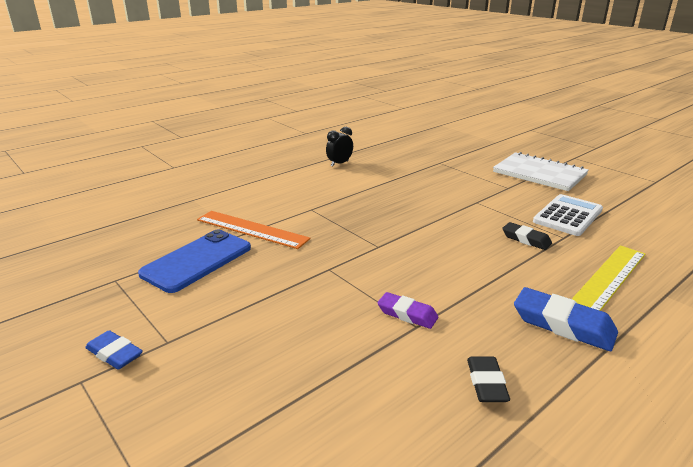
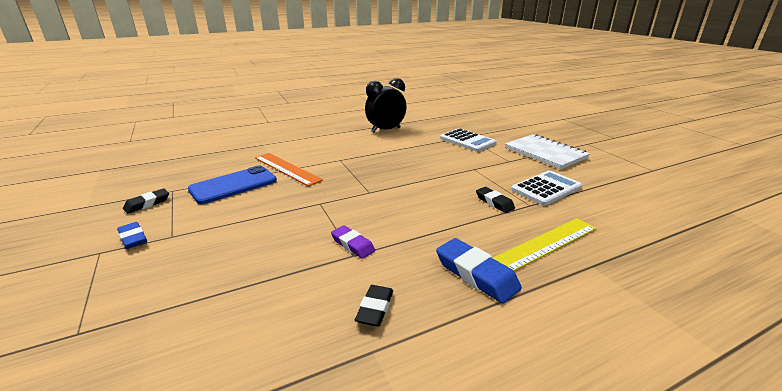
camera: 15 degrees right, 0 degrees up
(94, 304) = (147, 204): none -> black eraser
(339, 163) = (385, 130): black clock -> black clock, size x1.77
(445, 167) = (467, 141): none -> white calculator

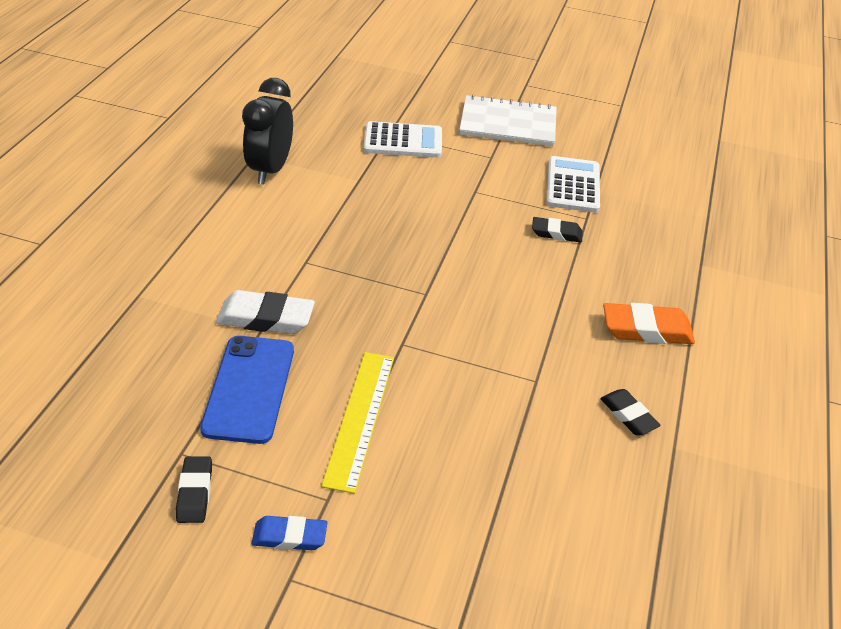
camera: 50 degrees left, 15 degrees up
(287, 168) = (265, 318): orange ruler -> white eraser
(352, 245) = (518, 370): purple eraser -> none
(476, 274) = (646, 329): blue eraser -> orange eraser
(546, 243) = (650, 260): yellow ruler -> yellow ruler (359, 418)

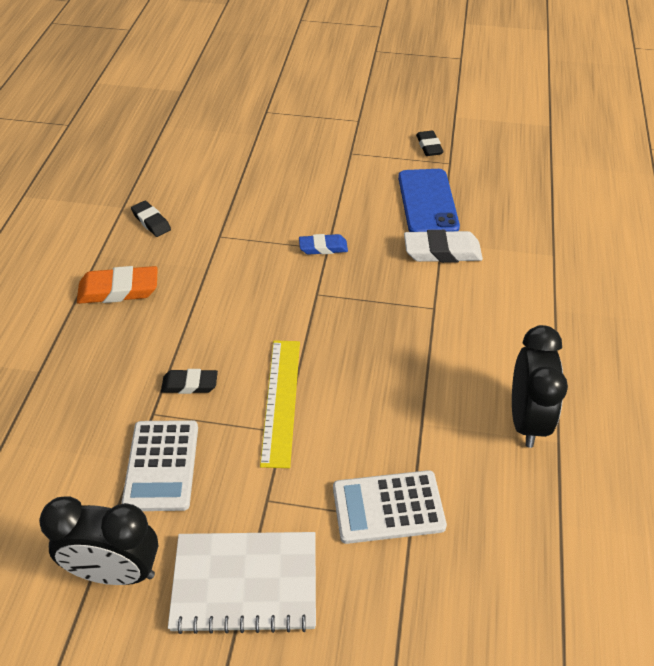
camera: 175 degrees right, 5 degrees up
(289, 536) = (365, 135): blue eraser -> blue eraser (323, 247)
(359, 418) = (344, 195): yellow ruler -> yellow ruler (281, 401)
(595, 140) = (115, 572): none -> black clock

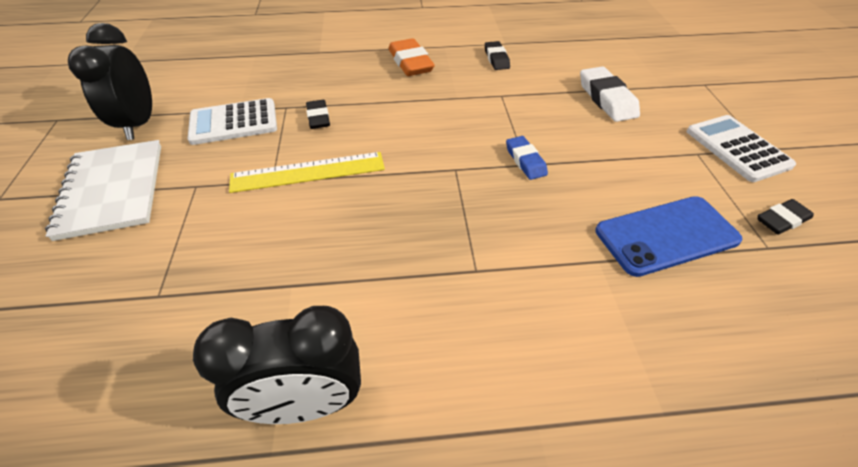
camera: 75 degrees right, 0 degrees up
(151, 222) = (496, 59): black eraser -> black eraser turned 45 degrees counterclockwise
(388, 507) = (177, 273): white calculator -> white calculator (737, 148)
(442, 251) = (581, 264): white eraser -> white eraser (606, 99)

